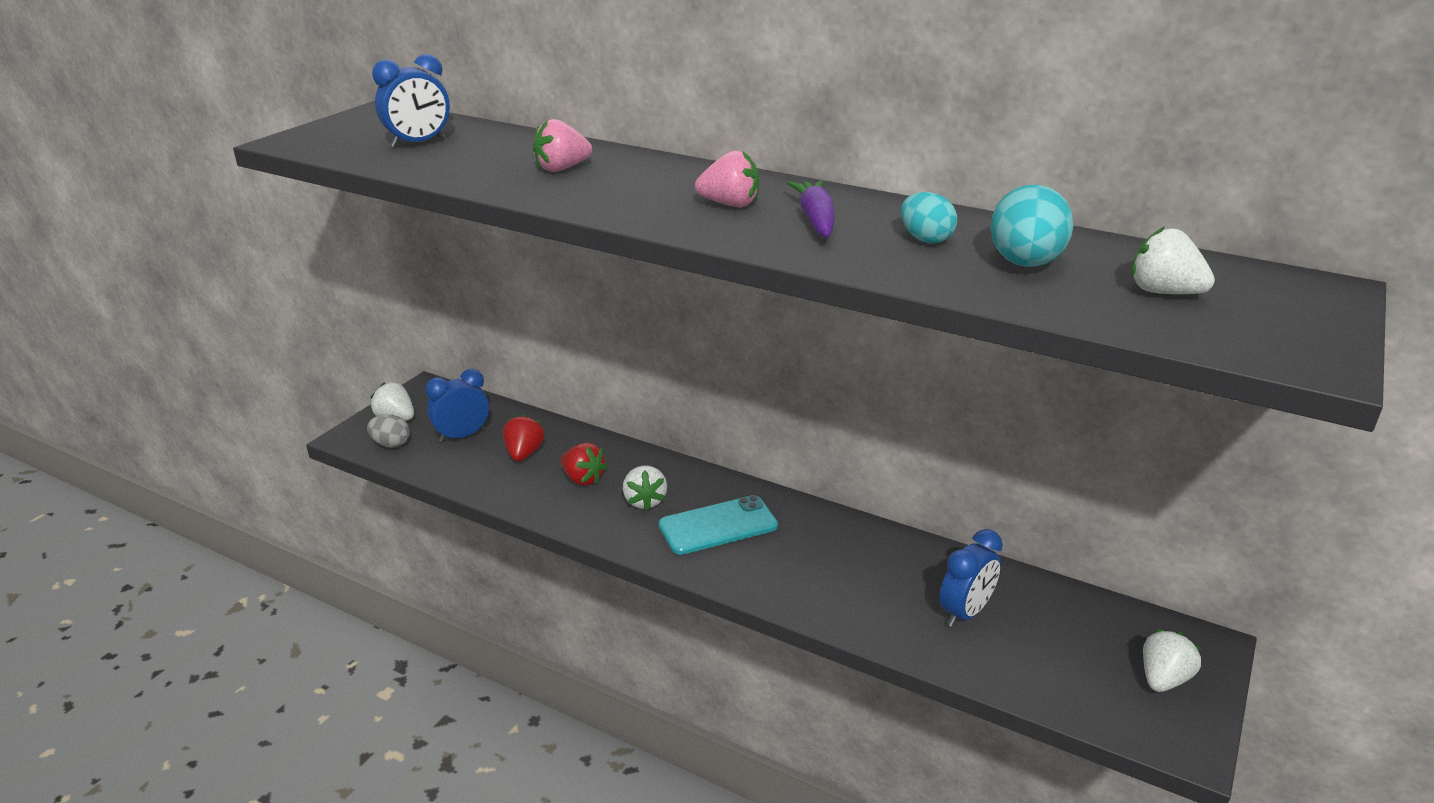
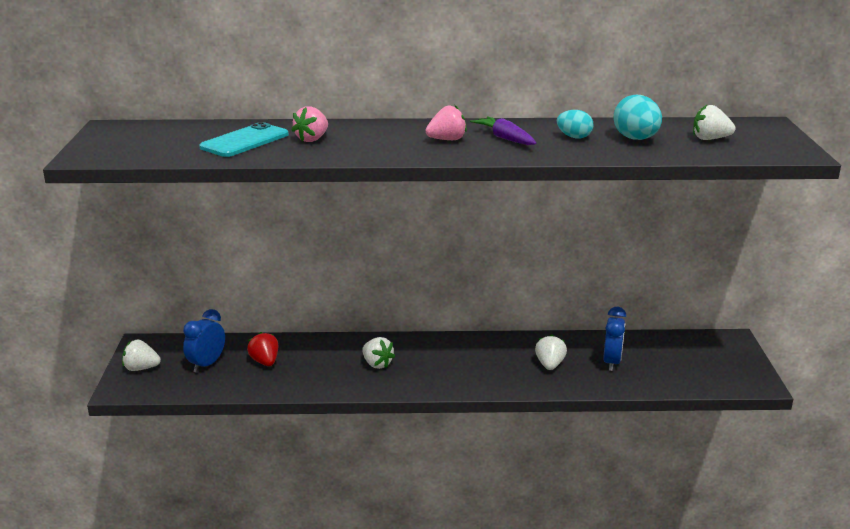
camera: 30 degrees left, 5 degrees down
(391, 444) = (158, 384): grey egg -> none
(418, 143) = (184, 142): blue clock -> none
(583, 479) = (323, 364): red strawberry -> none
(718, 526) = (436, 363): turquoise phone -> turquoise phone (245, 141)
(1163, 679) = (727, 360): white strawberry -> white strawberry (550, 365)

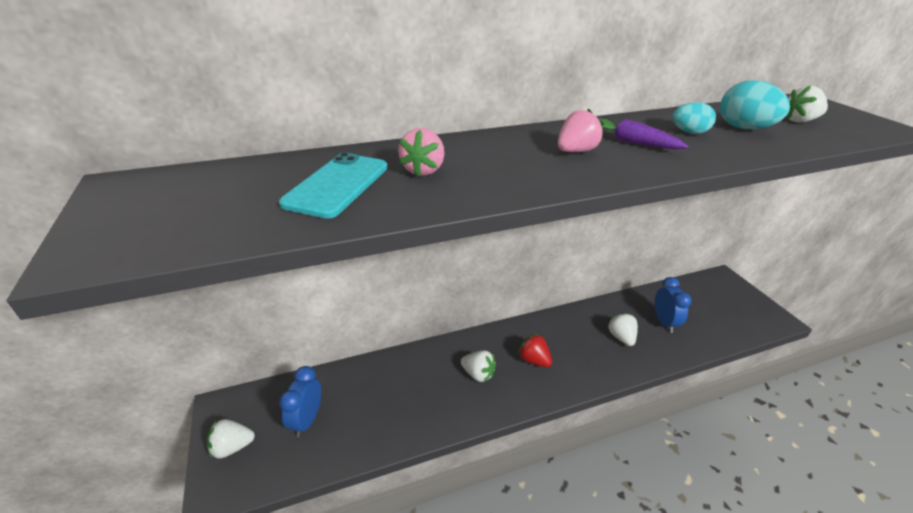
camera: 20 degrees left, 10 degrees up
(265, 362) = (368, 400): red strawberry -> red strawberry (533, 360)

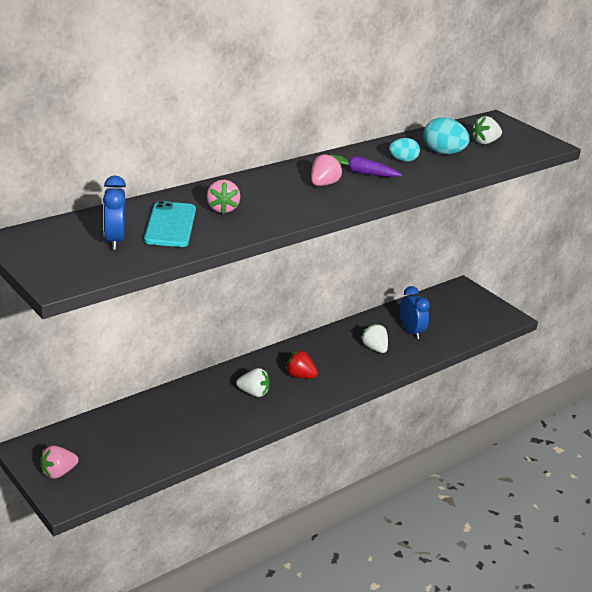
camera: 20 degrees left, 5 degrees down
(232, 447) = (58, 473): white strawberry -> pink strawberry
(307, 420) = (114, 446): blue clock -> blue clock (114, 241)

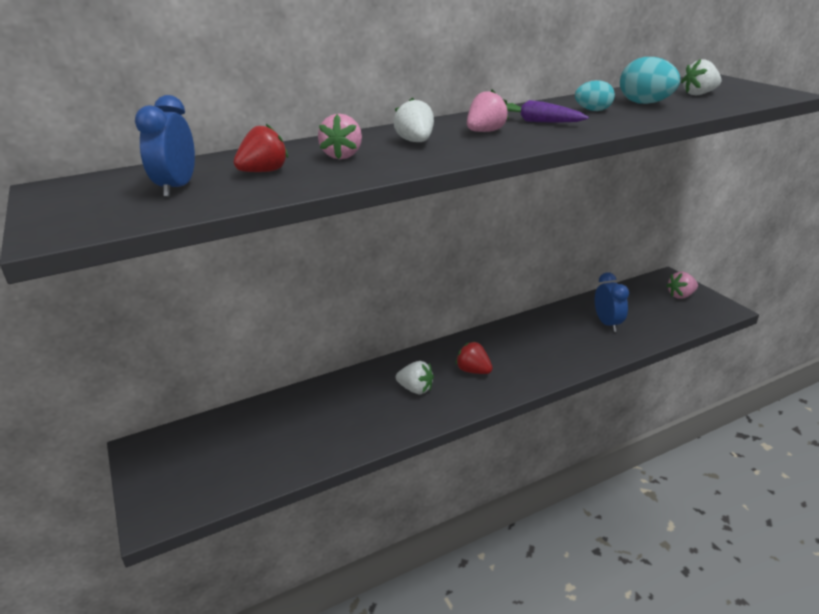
camera: 15 degrees right, 0 degrees up
(58, 473) = (161, 480): pink strawberry -> pink strawberry (681, 295)
(170, 225) = (264, 172): turquoise phone -> red strawberry
(374, 348) = (563, 341): white strawberry -> white strawberry (415, 142)

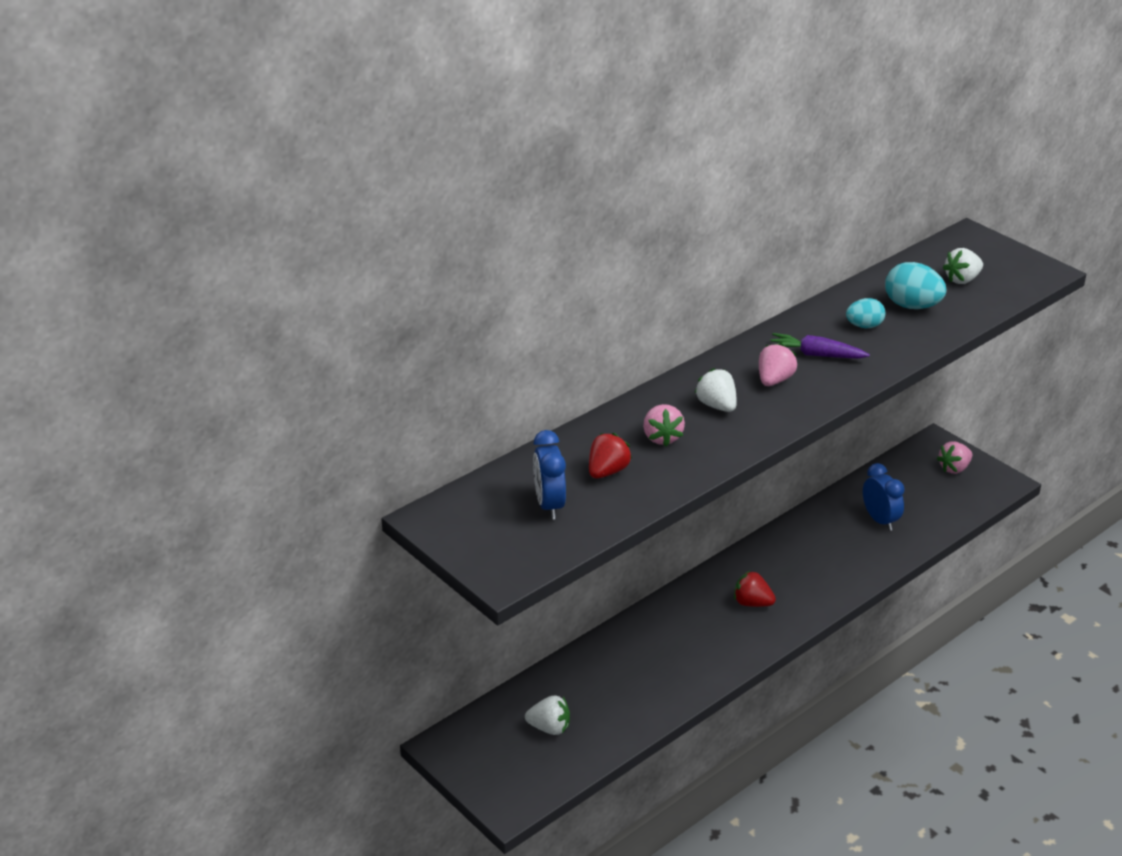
camera: 15 degrees left, 5 degrees up
(415, 389) = (699, 634): white strawberry -> white strawberry (549, 728)

